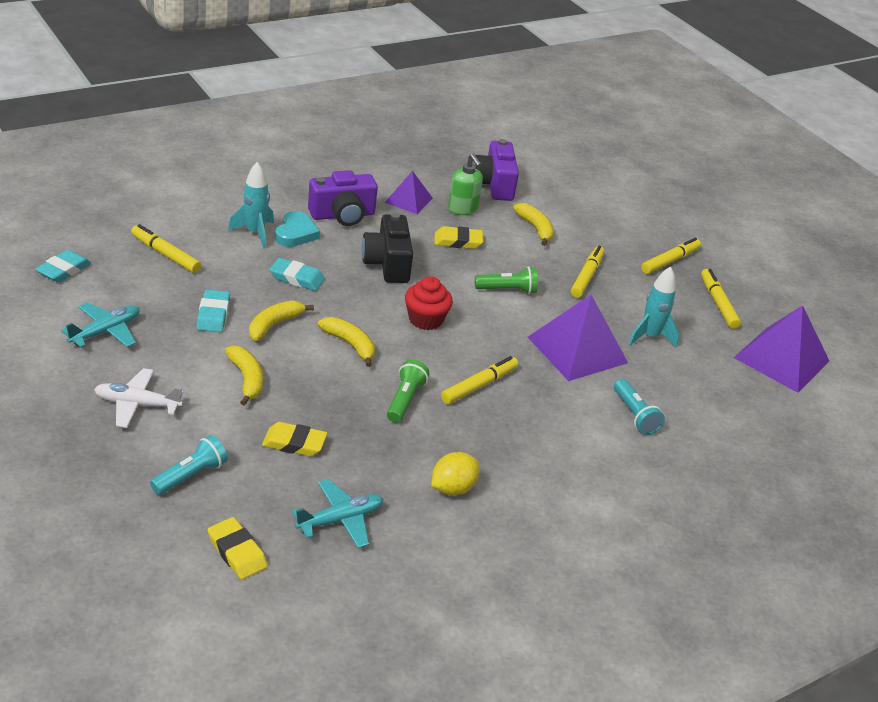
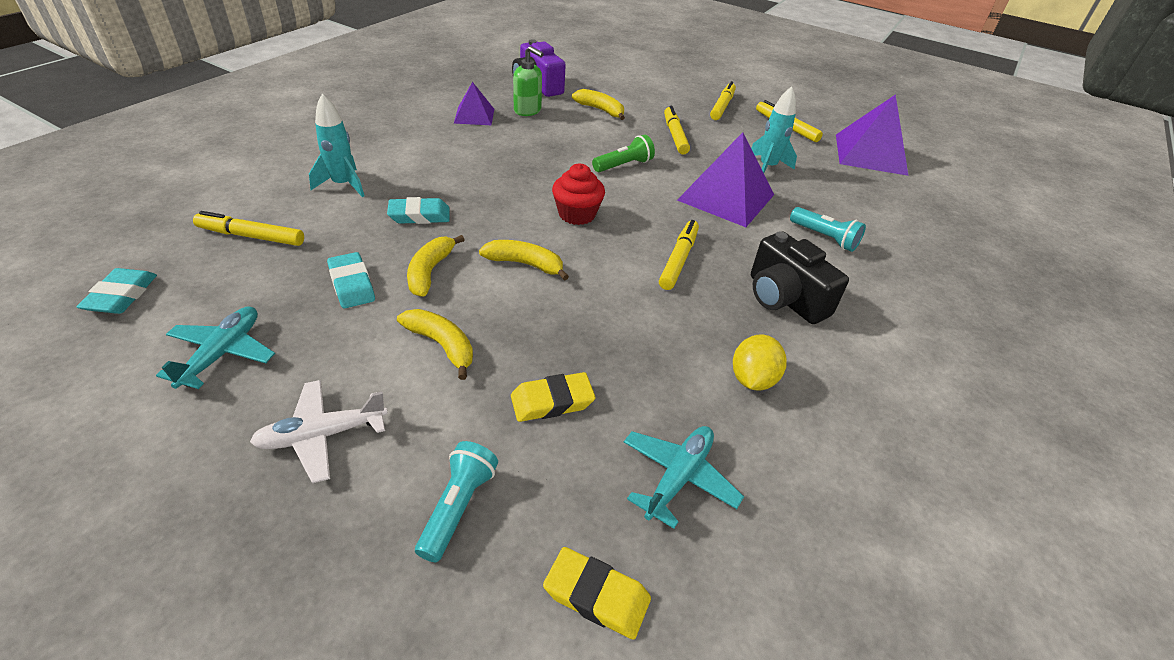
camera: 25 degrees left, 5 degrees up
(296, 233) = (387, 173): turquoise heart -> none
(342, 215) = (422, 144): purple camera -> none
(387, 264) = (499, 175): black camera -> black camera (784, 298)
(405, 400) = (625, 301): green flashlight -> none
(458, 241) = (546, 137): yellow eraser -> none

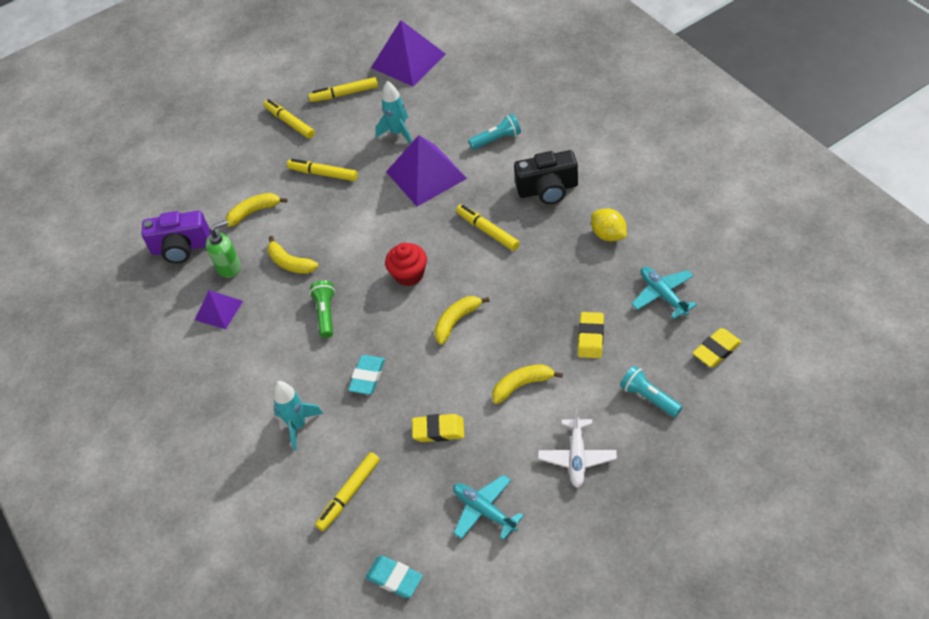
camera: 55 degrees left, 10 degrees up
(352, 284) = (438, 430): turquoise eraser -> yellow eraser
(430, 272) = (442, 380): yellow banana -> yellow banana (290, 263)
(623, 165) = (354, 224): green flashlight -> green flashlight (326, 313)

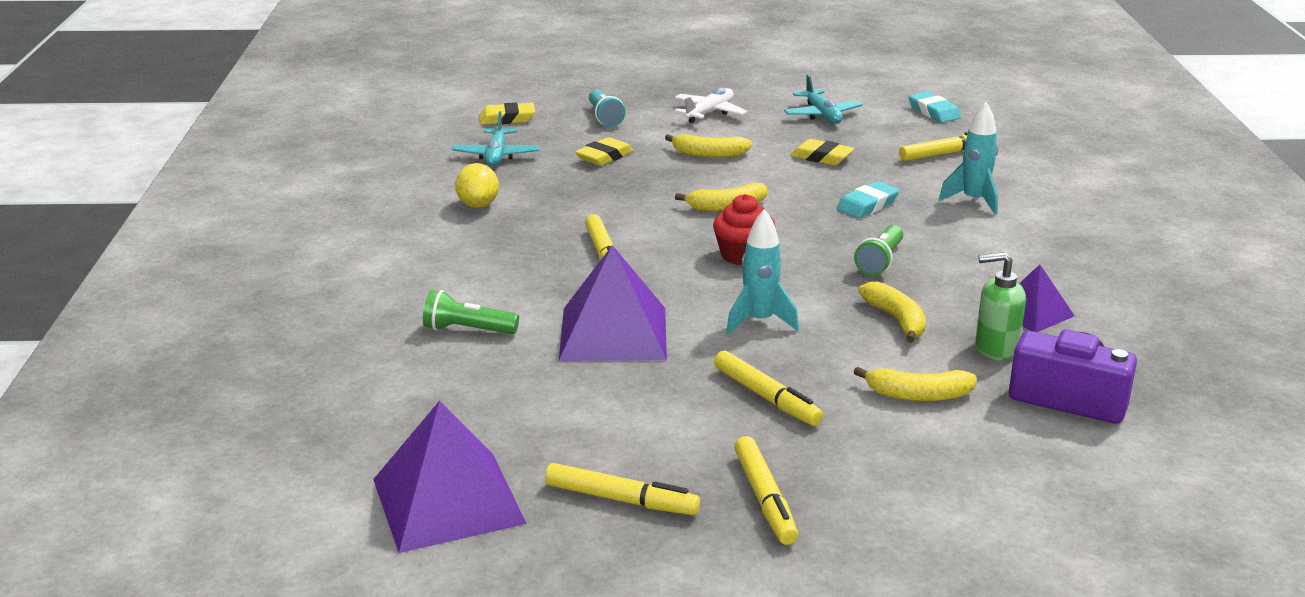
camera: 155 degrees left, 25 degrees down
(398, 133) = (594, 399): turquoise rocket -> turquoise rocket (759, 321)
(497, 139) = (468, 330): turquoise flashlight -> green flashlight
(548, 189) = (482, 260): black camera -> none

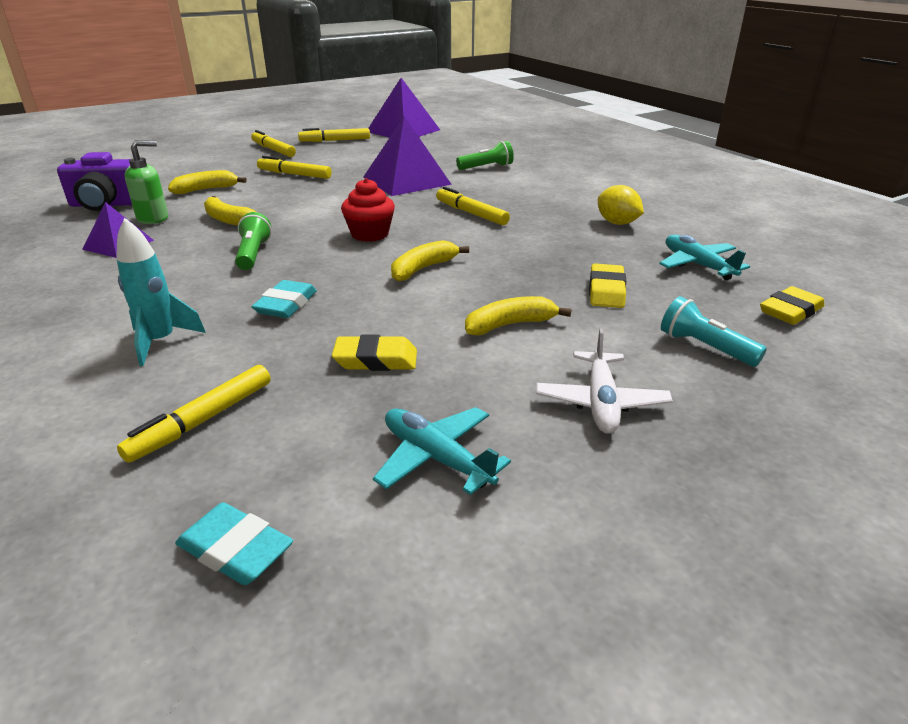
camera: 150 degrees right, 5 degrees up
(759, 321) = (323, 201): turquoise rocket -> none

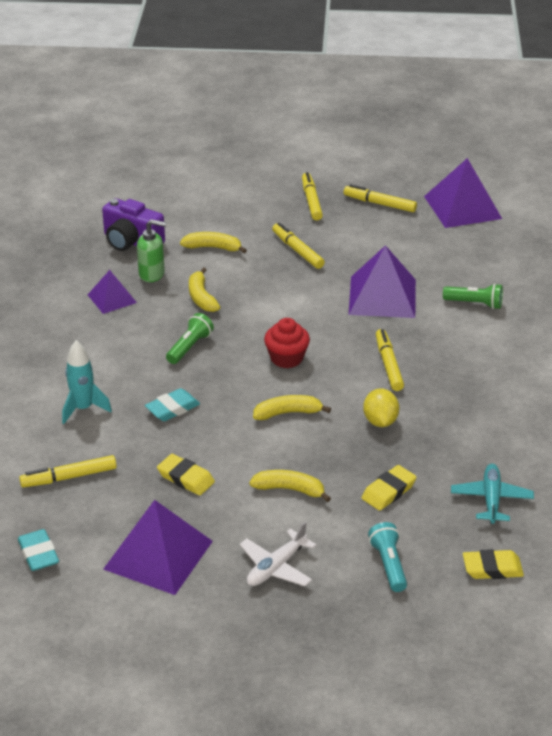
camera: 35 degrees right, 5 degrees up
(436, 458) = (158, 555): turquoise plane -> purple pyramid
(617, 223) = (493, 427): yellow lemon -> yellow lemon (380, 421)

